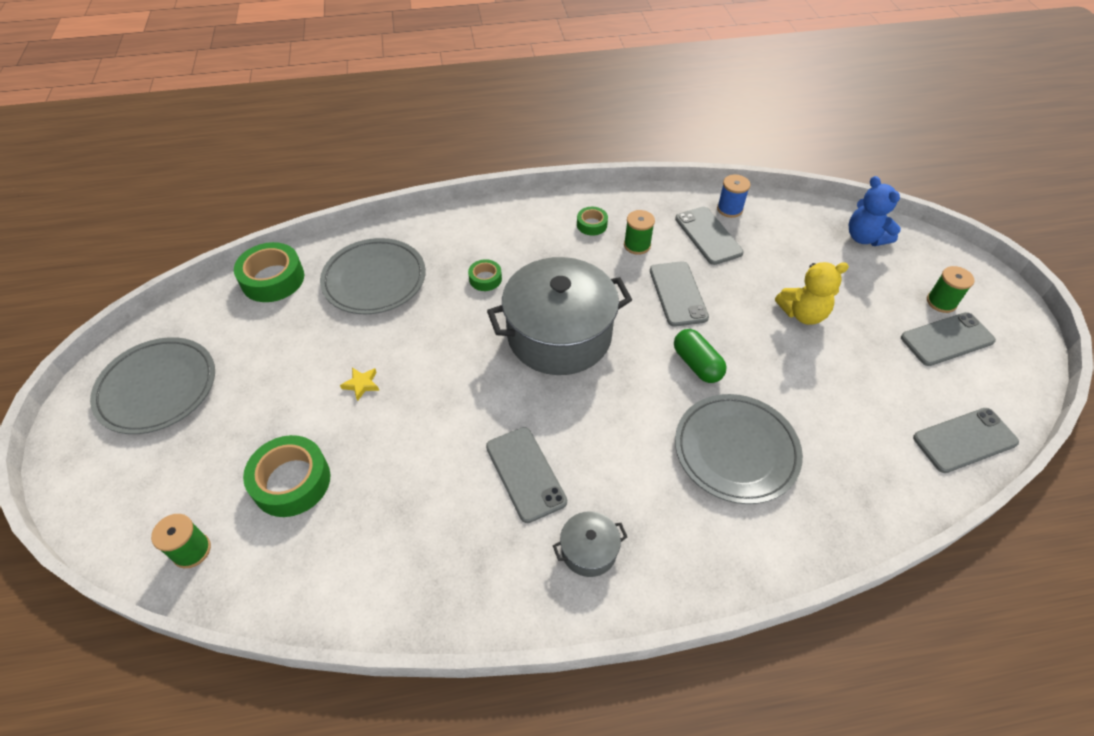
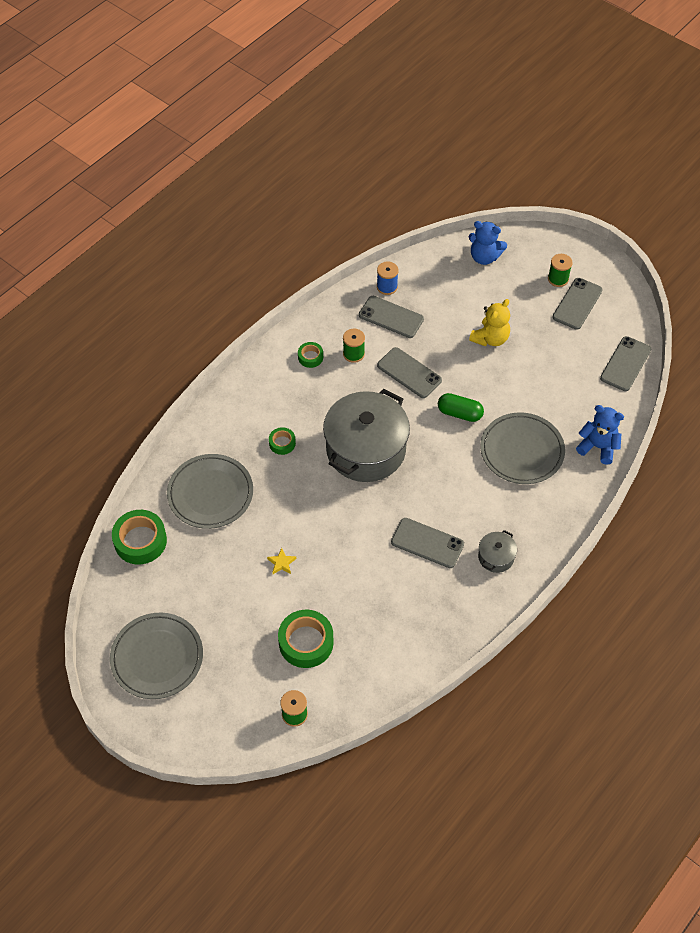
camera: 40 degrees left, 5 degrees up
(844, 513) = (598, 447): none -> blue teddy bear

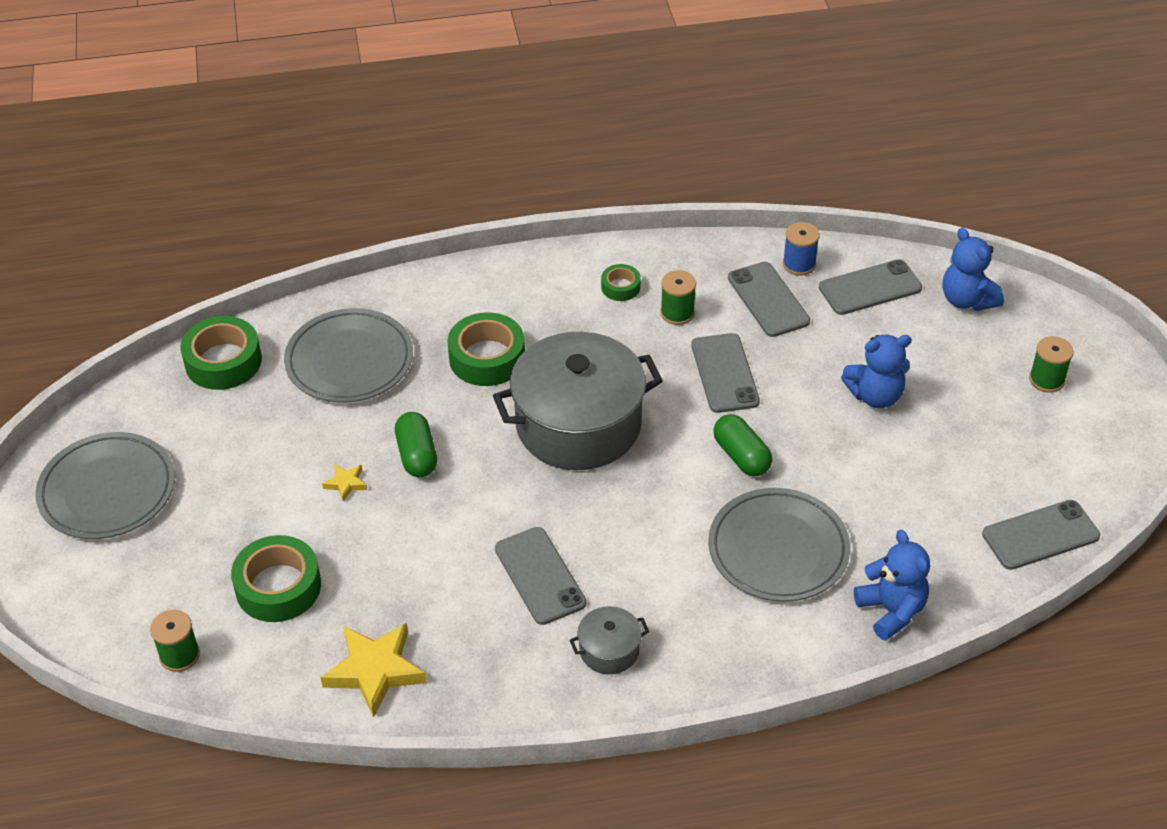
camera: 40 degrees right, 10 degrees down
(282, 443) = (487, 358): green tape -> green tape, size x1.88
(302, 522) = (417, 455): none -> green capsule
(399, 649) = (375, 671): none -> yellow star
(490, 338) = (875, 396): yellow teddy bear -> blue teddy bear
(577, 304) = (1044, 424): grey phone -> grey phone (870, 288)

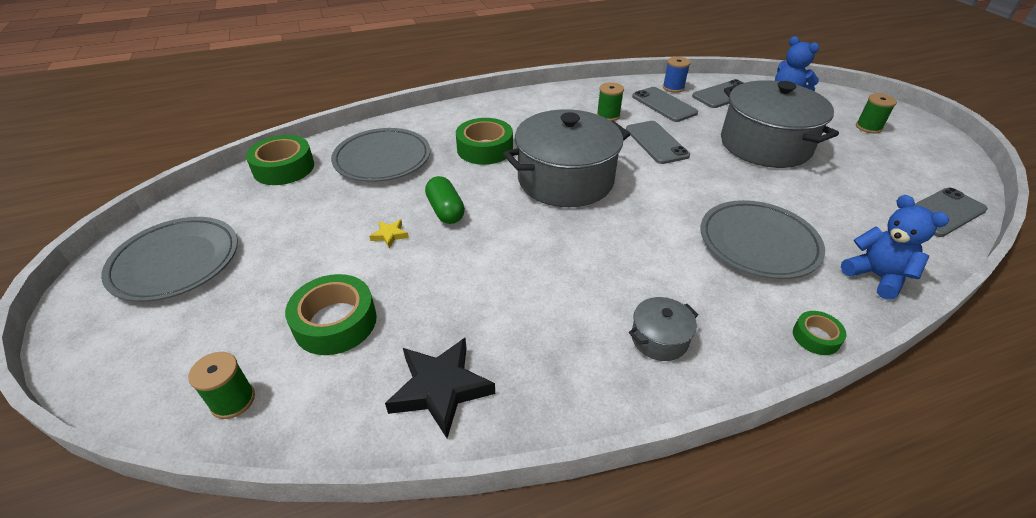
camera: 10 degrees left, 5 degrees down
(375, 671) = (440, 389): yellow star -> black star
(540, 576) = (573, 285): grey phone -> none
(620, 287) = (564, 106): green tape -> green tape (816, 337)
(741, 456) = (694, 187): green capsule -> none
(875, 396) = (765, 145): blue teddy bear -> grey pot

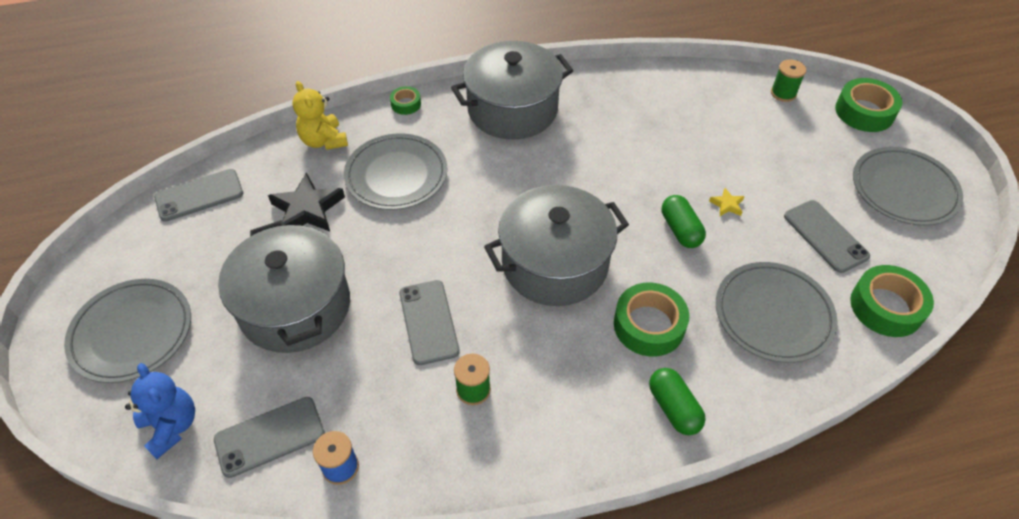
camera: 175 degrees left, 10 degrees up
(335, 322) = (741, 133): green tape -> green tape (864, 112)
(440, 389) = (658, 91): black star -> black star (307, 209)
(472, 114) = (674, 408): none -> green capsule
(659, 339) = (512, 109): grey pot -> grey pot, size x2.33
(664, 105) = (380, 413): grey phone -> grey phone (825, 236)
(868, 127) = (132, 333): green spool -> grey plate
(876, 276) = (324, 141): blue teddy bear -> yellow teddy bear

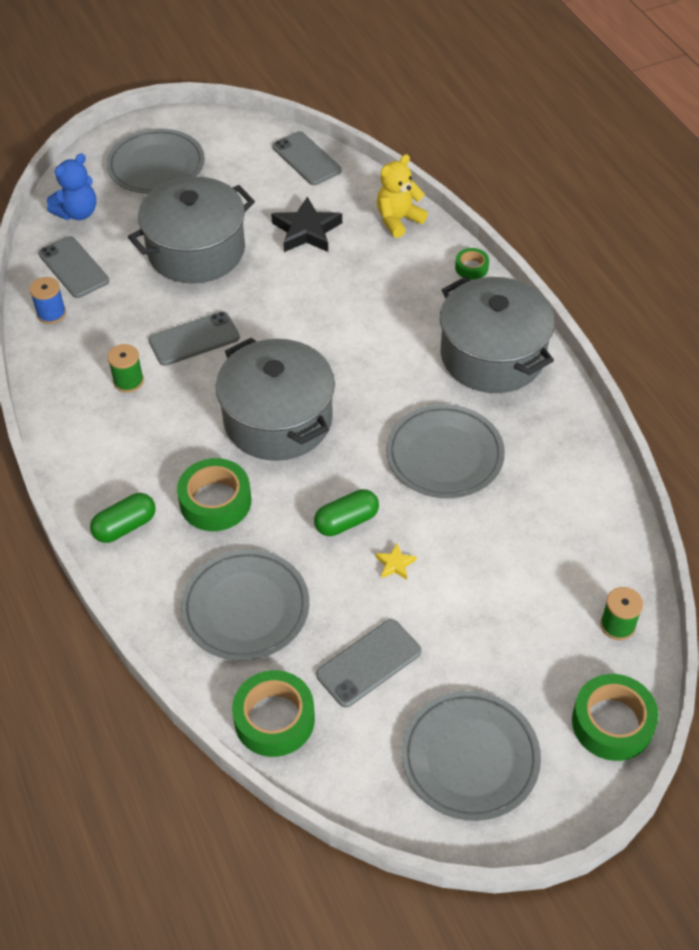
camera: 80 degrees right, 0 degrees up
(396, 175) = (366, 282): grey plate -> grey plate (445, 455)

